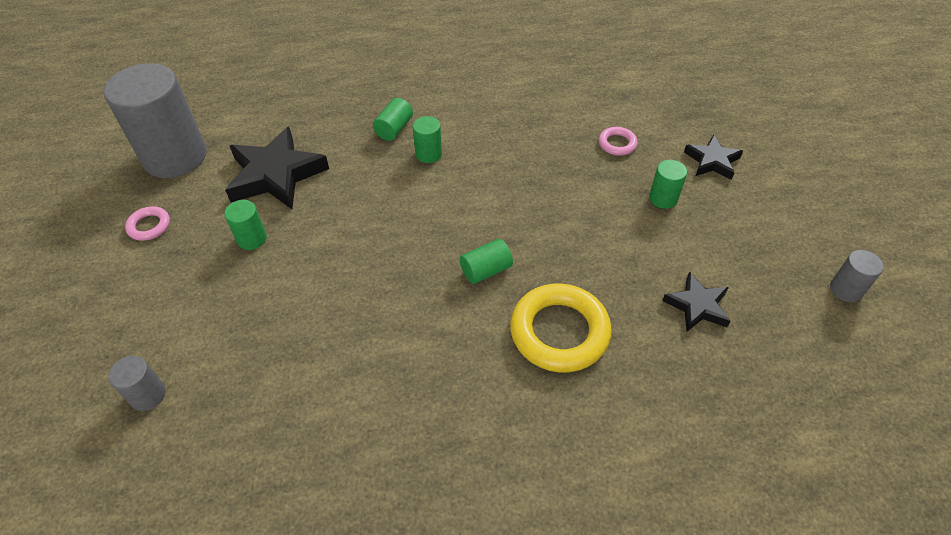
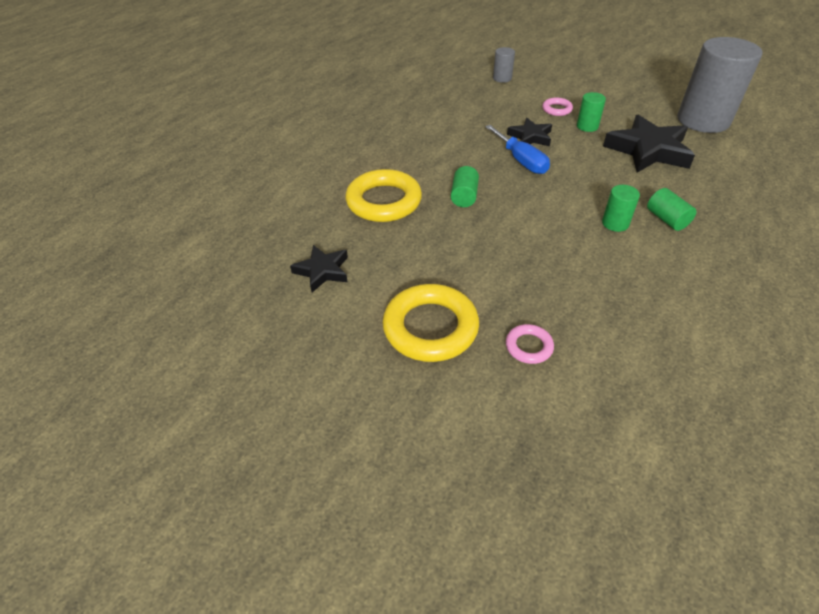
camera: 130 degrees right, 5 degrees down
(149, 226) = (632, 99): pink ring -> pink ring (557, 109)
(377, 259) = (521, 161): none -> blue screwdriver
(663, 198) = (430, 327): green cylinder -> yellow ring
(712, 161) = (437, 404): black star -> black star (530, 137)
(846, 289) = (222, 367): grey cylinder -> none

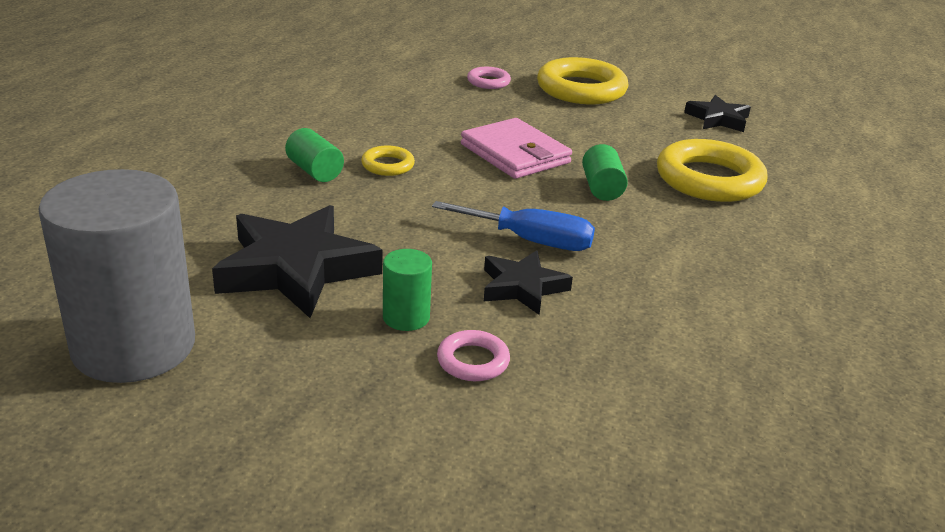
camera: 165 degrees right, 15 degrees down
(502, 78) = (638, 473): grey cylinder -> none
(518, 232) = (515, 153): none -> pink wallet
(521, 161) = (531, 241): blue screwdriver -> blue screwdriver turned 150 degrees clockwise
(615, 223) = (387, 165): green cylinder -> yellow ring

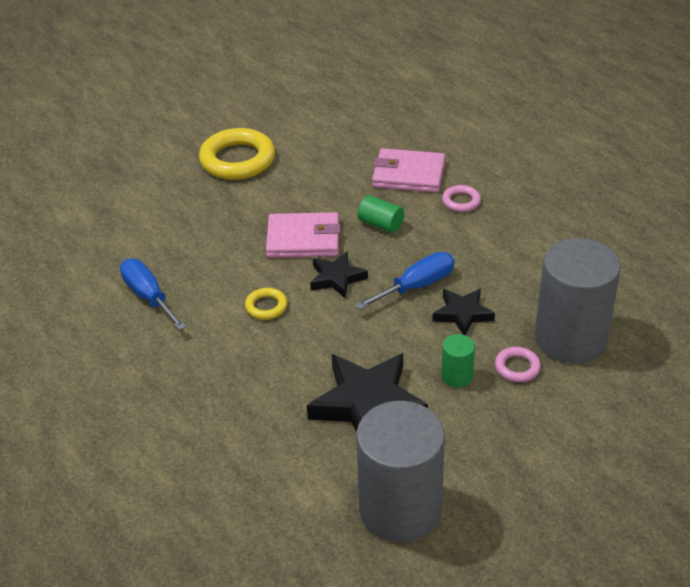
camera: 50 degrees left, 10 degrees up
(315, 171) = (243, 346): green cylinder -> none
(334, 108) = (148, 296): none -> blue screwdriver
(488, 82) = (181, 198): pink ring -> pink ring (461, 201)
(582, 391) = (570, 338): none -> grey cylinder
(709, 179) = (408, 174): yellow ring -> pink wallet
(718, 119) = (338, 125): black star -> black star (337, 278)

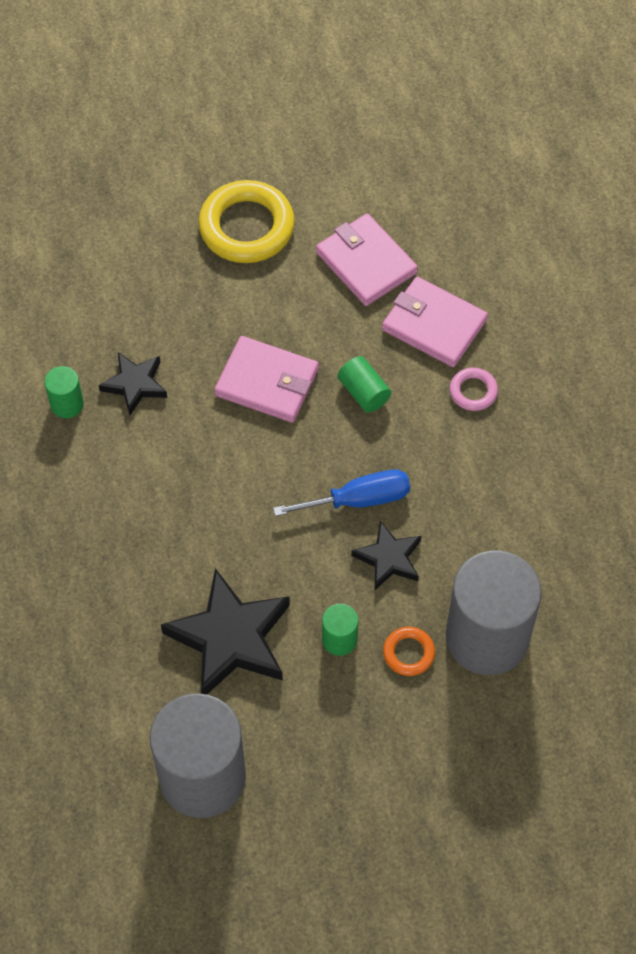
camera: 20 degrees right, 20 degrees up
(148, 296) = (67, 404): blue screwdriver -> green cylinder
(266, 306) = (184, 466): yellow ring -> none
(337, 278) = (277, 454): black star -> black star (135, 384)
(338, 155) = (366, 263): none -> pink wallet
(517, 367) = (408, 653): pink ring -> orange ring

